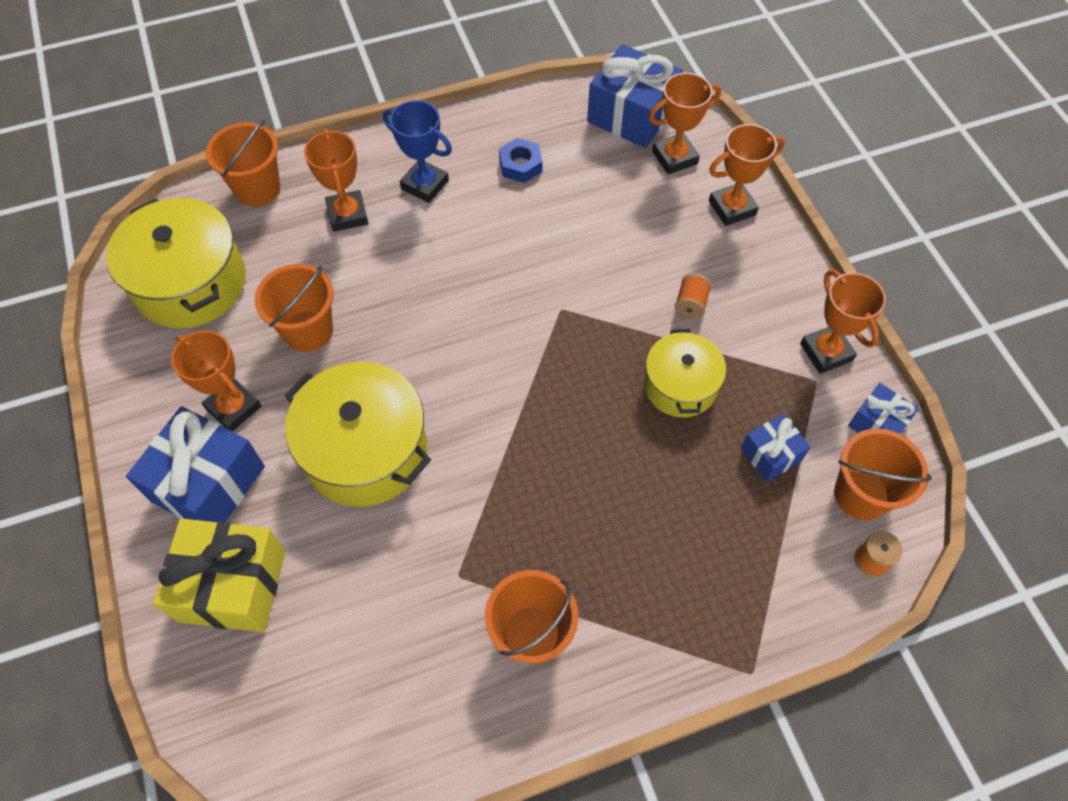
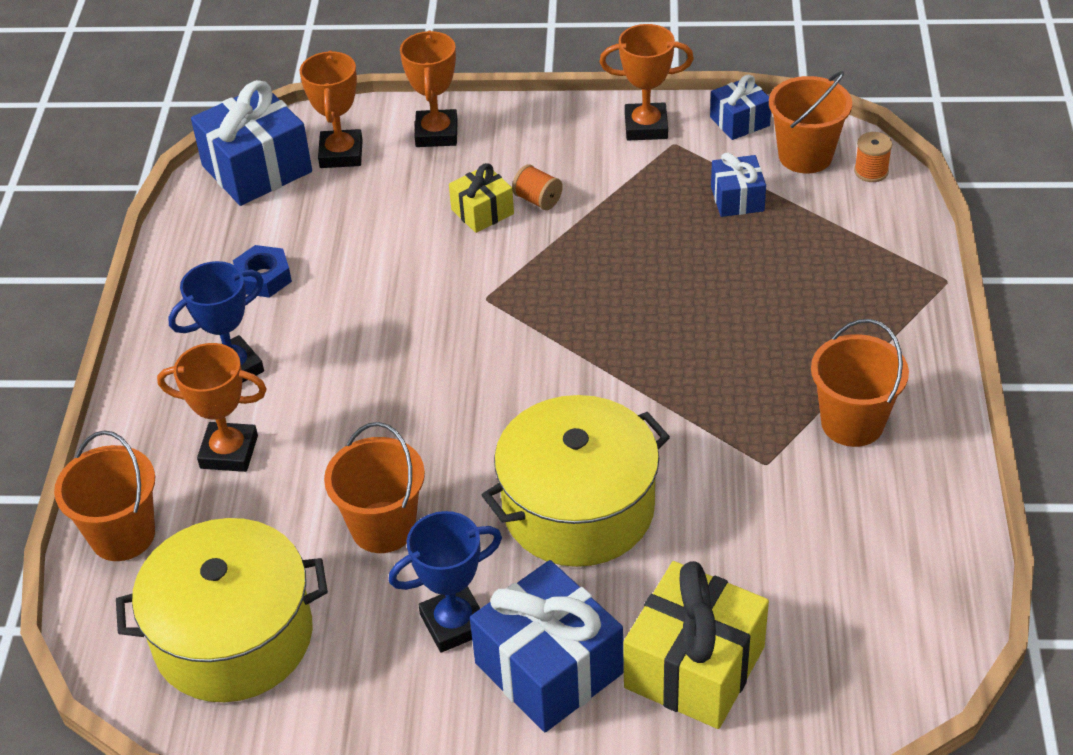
camera: 65 degrees left, 15 degrees down
(233, 407) = (454, 623): orange trophy -> blue trophy
(657, 272) = (482, 211): none -> yellow gift
(680, 386) = (629, 236): yellow pot -> none

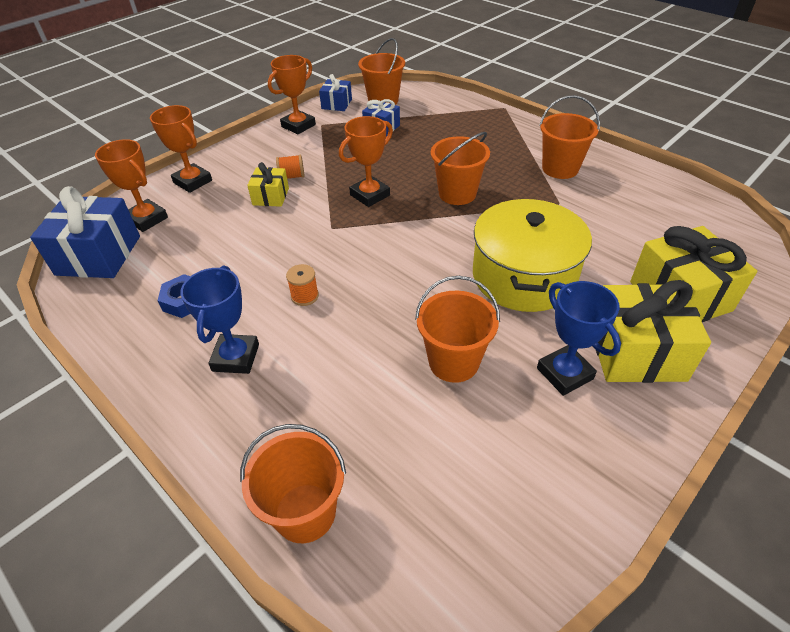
camera: 50 degrees left, 0 degrees up
(229, 452) = (303, 401): orange trophy -> orange trophy (370, 195)
(233, 636) = (472, 499): yellow pot -> none
(454, 623) = (564, 373): blue trophy -> blue trophy turned 45 degrees counterclockwise
(548, 668) = (636, 352): blue gift -> yellow gift
(673, 359) = (457, 194): none -> orange bucket
(871, 171) = (416, 92): orange spool -> orange spool (305, 296)

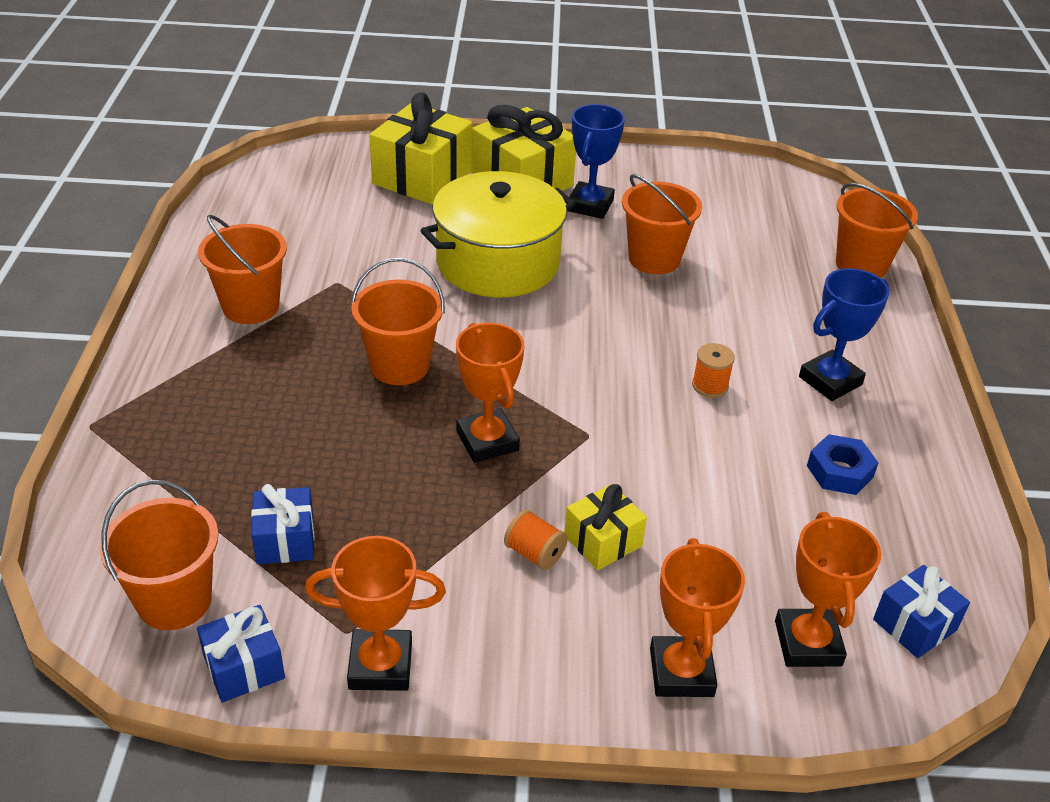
camera: 135 degrees left, 5 degrees down
(98, 255) = (914, 625): blue gift -> blue gift, size x0.54
(370, 195) = (487, 441): orange trophy -> orange trophy turned 60 degrees clockwise

